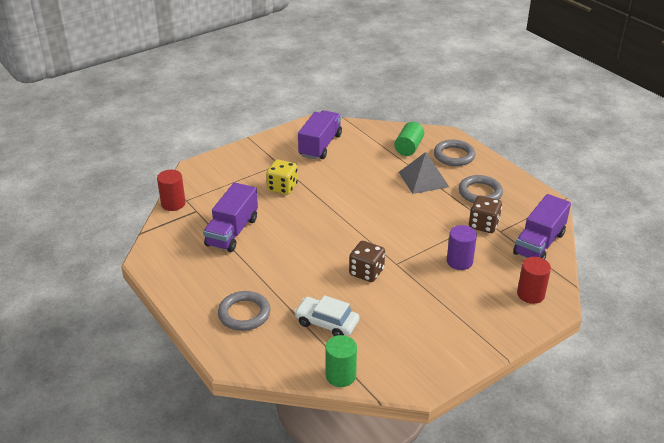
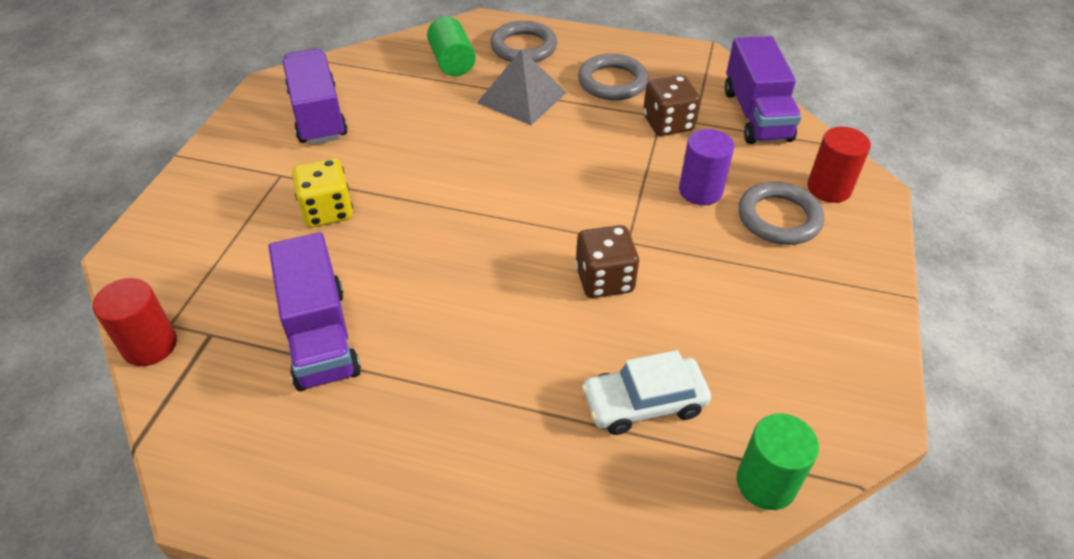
camera: 40 degrees left, 10 degrees up
(244, 314) = (501, 479): grey ring -> grey ring (779, 218)

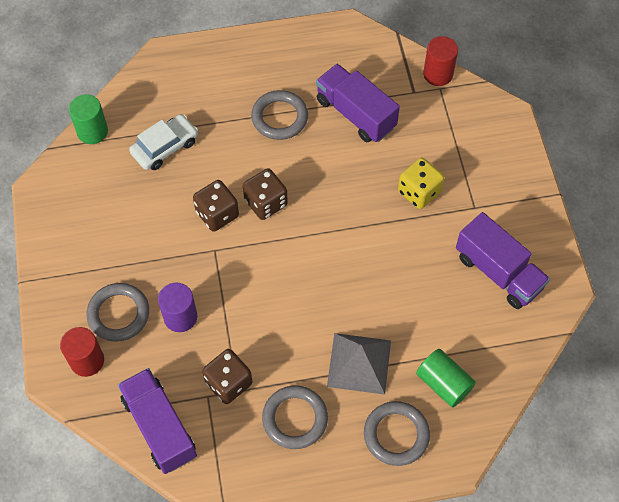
camera: 155 degrees right, 15 degrees up
(436, 377) = (279, 117): none -> grey ring
(530, 269) = (266, 203): none -> brown dice

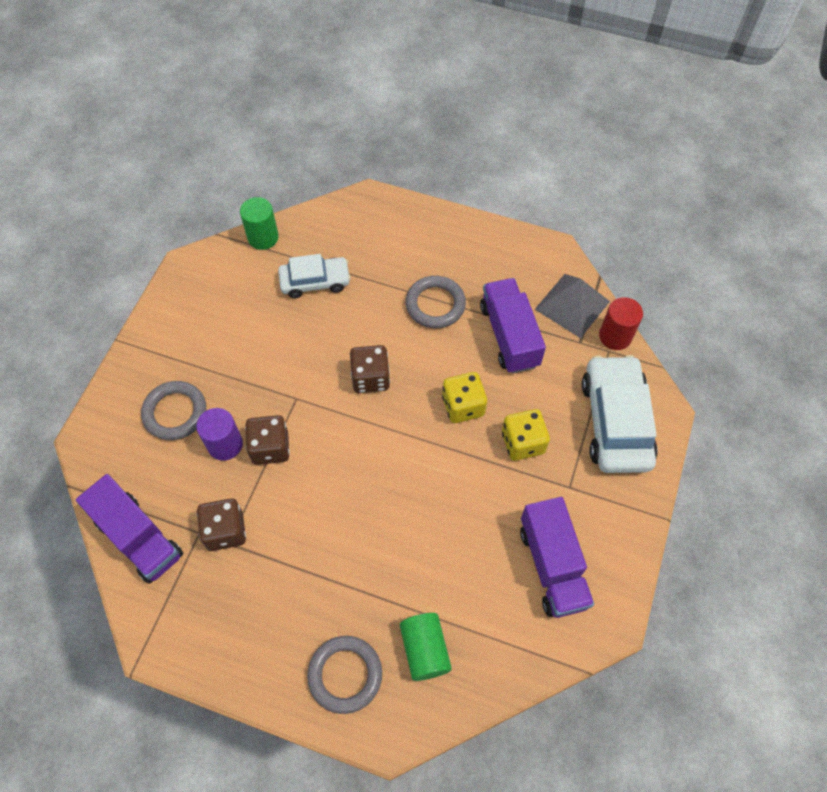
camera: 30 degrees right, 0 degrees up
(87, 360) = (121, 440): red cylinder -> none
(159, 427) = (139, 538): purple truck -> purple truck turned 135 degrees clockwise
(217, 214) = (320, 366): brown dice -> brown dice (270, 448)
(295, 418) = (261, 601): grey ring -> none
(354, 187) = (463, 406): none -> yellow dice
(359, 363) = (356, 581): grey pyramid -> grey pyramid (572, 305)
(478, 140) = (615, 421): none -> white car

